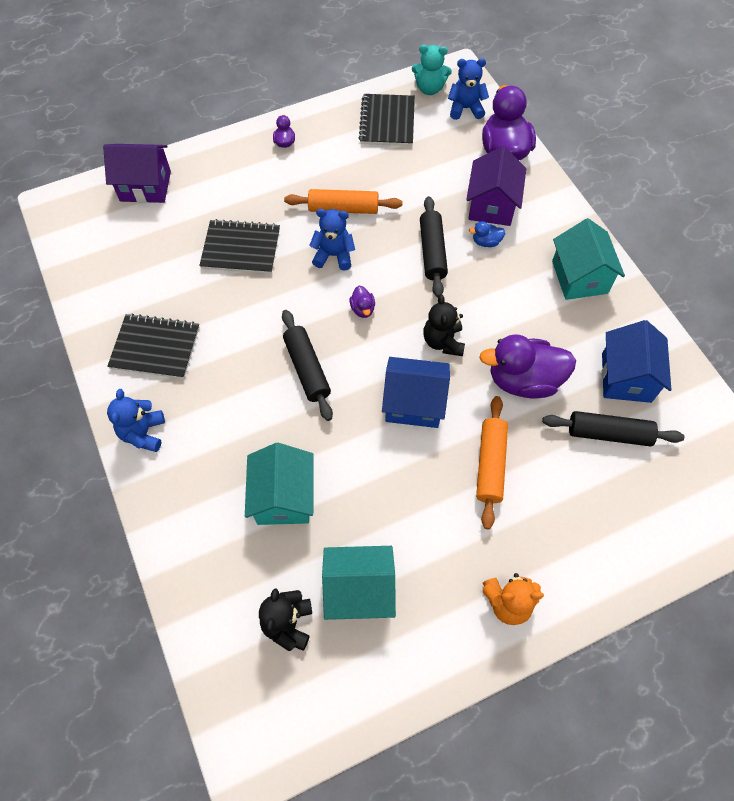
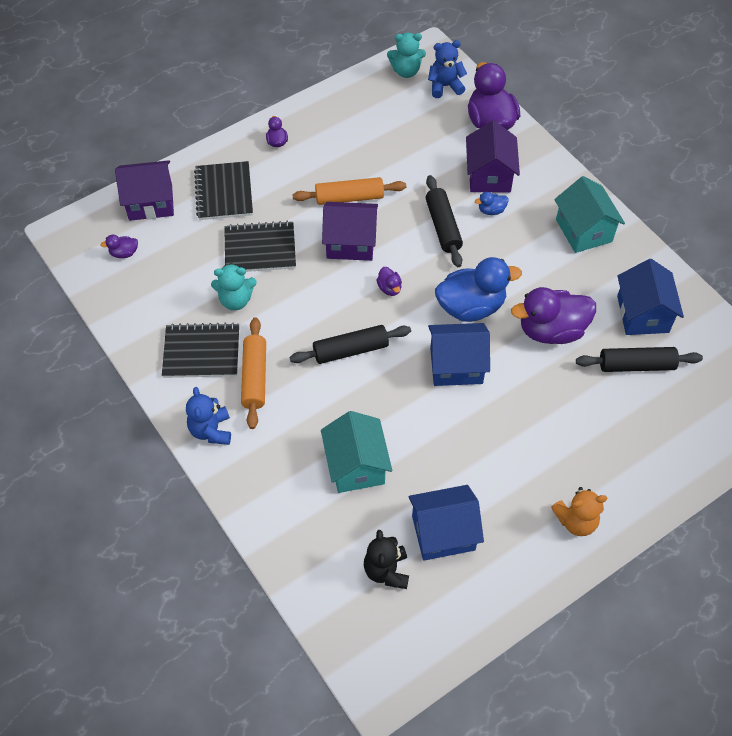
camera: 10 degrees left, 5 degrees down
(106, 233) = (124, 253): none -> purple duck
(203, 298) = (236, 300): none -> turquoise teddy bear
(307, 369) = (350, 350): black rolling pin -> black rolling pin turned 75 degrees counterclockwise
(333, 255) = (350, 243): blue teddy bear -> purple house
(359, 590) = (443, 533): turquoise house -> blue house
(387, 122) = (372, 109): black notebook -> black notebook (224, 192)
(443, 341) = (471, 307): black teddy bear -> blue duck
(490, 464) = (537, 408): orange rolling pin -> orange rolling pin (255, 377)

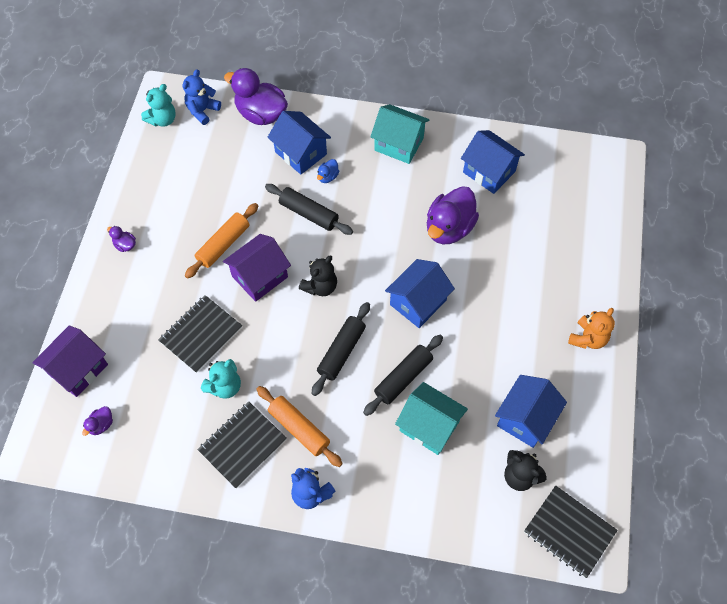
camera: 45 degrees left, 5 degrees up
(224, 192) = (127, 315): black notebook -> black notebook (569, 532)
(389, 288) = (320, 286): purple duck -> black teddy bear
(471, 307) = (385, 254): blue duck -> none
(489, 175) = (300, 153): purple house -> blue house
(636, 365) = (519, 208): black rolling pin -> black rolling pin (403, 377)

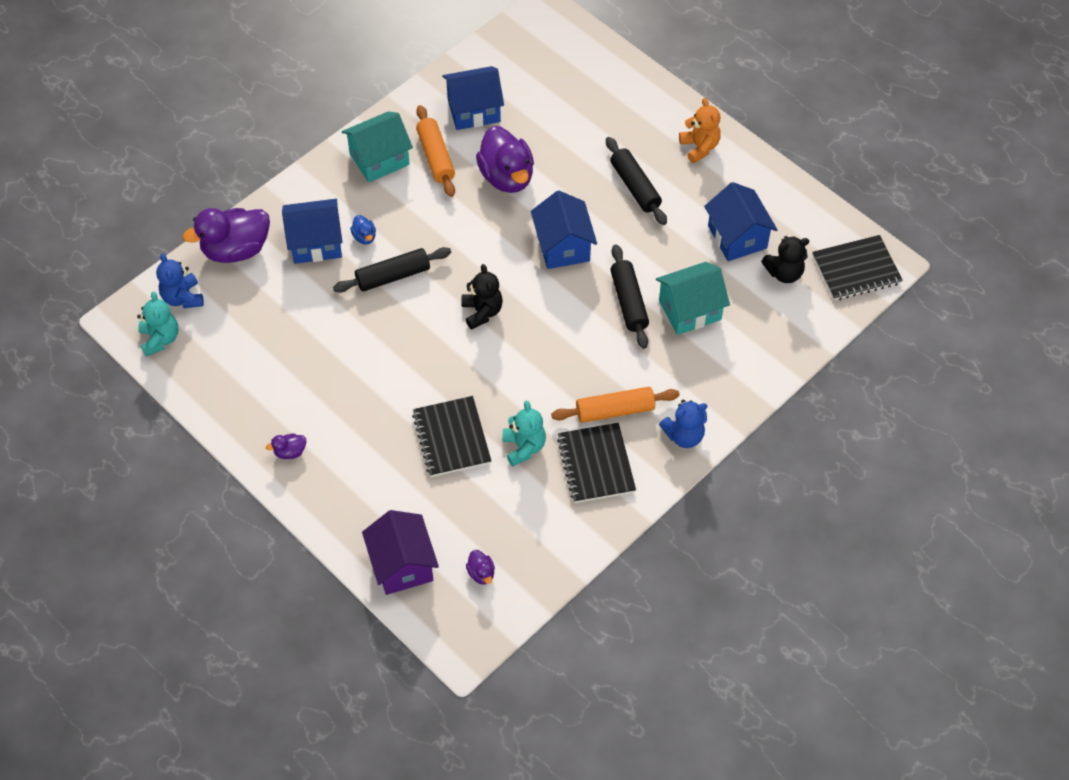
camera: 55 degrees left, 5 degrees down
(223, 244) = (365, 366): orange rolling pin -> orange rolling pin (435, 157)
(260, 276) = (429, 355): purple house -> none
(341, 351) = (564, 334): black rolling pin -> black rolling pin (635, 187)

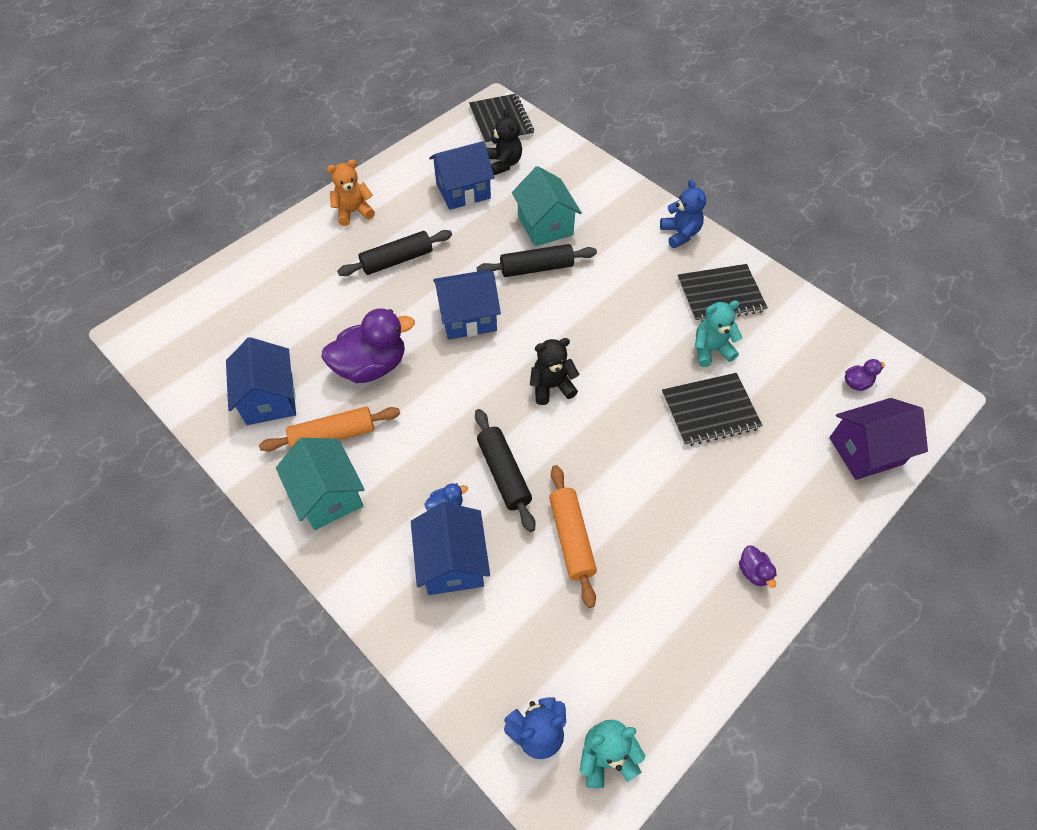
camera: 90 degrees left, 0 degrees up
(236, 250) = (458, 664): purple duck -> none
(615, 410) = (660, 280): orange rolling pin -> orange rolling pin (571, 538)

